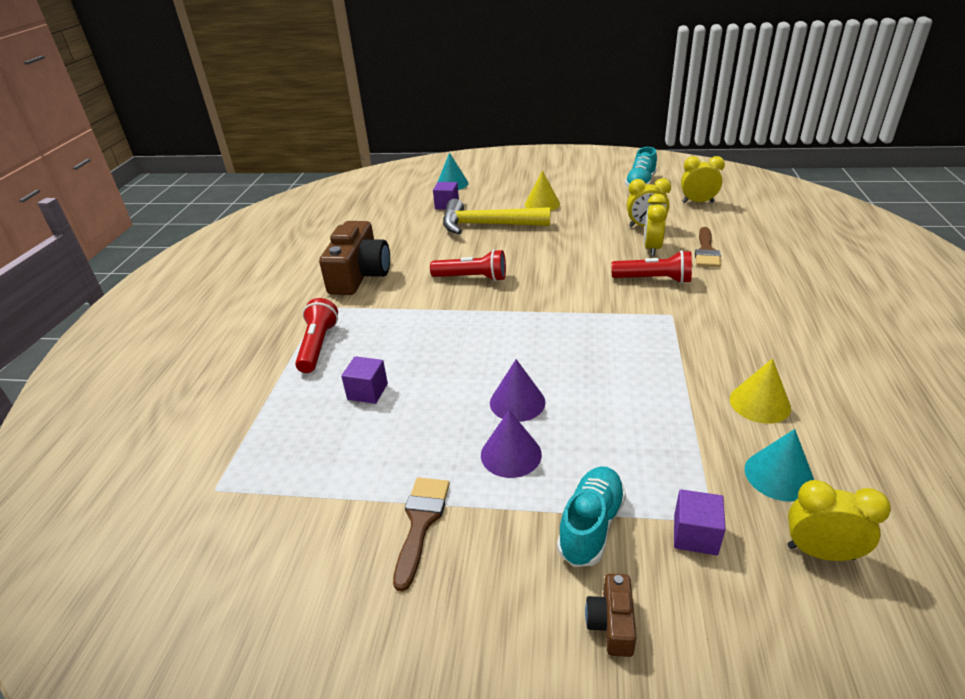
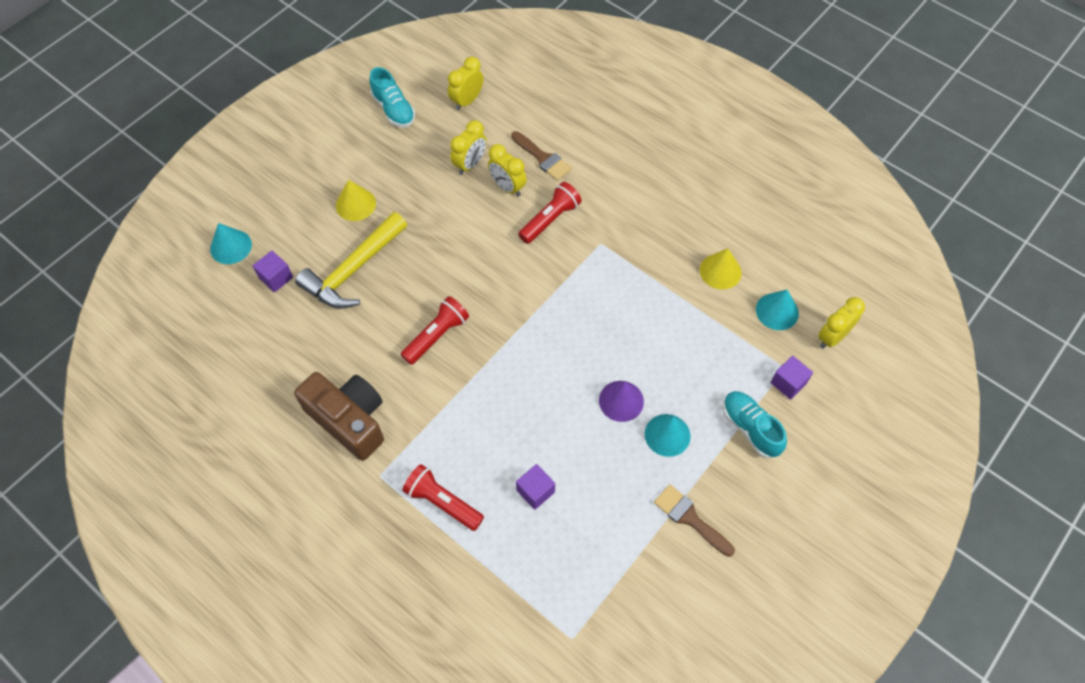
camera: 60 degrees left, 25 degrees up
(511, 454) = (667, 435): purple cone -> turquoise cone
(612, 623) = (814, 461): brown camera -> none

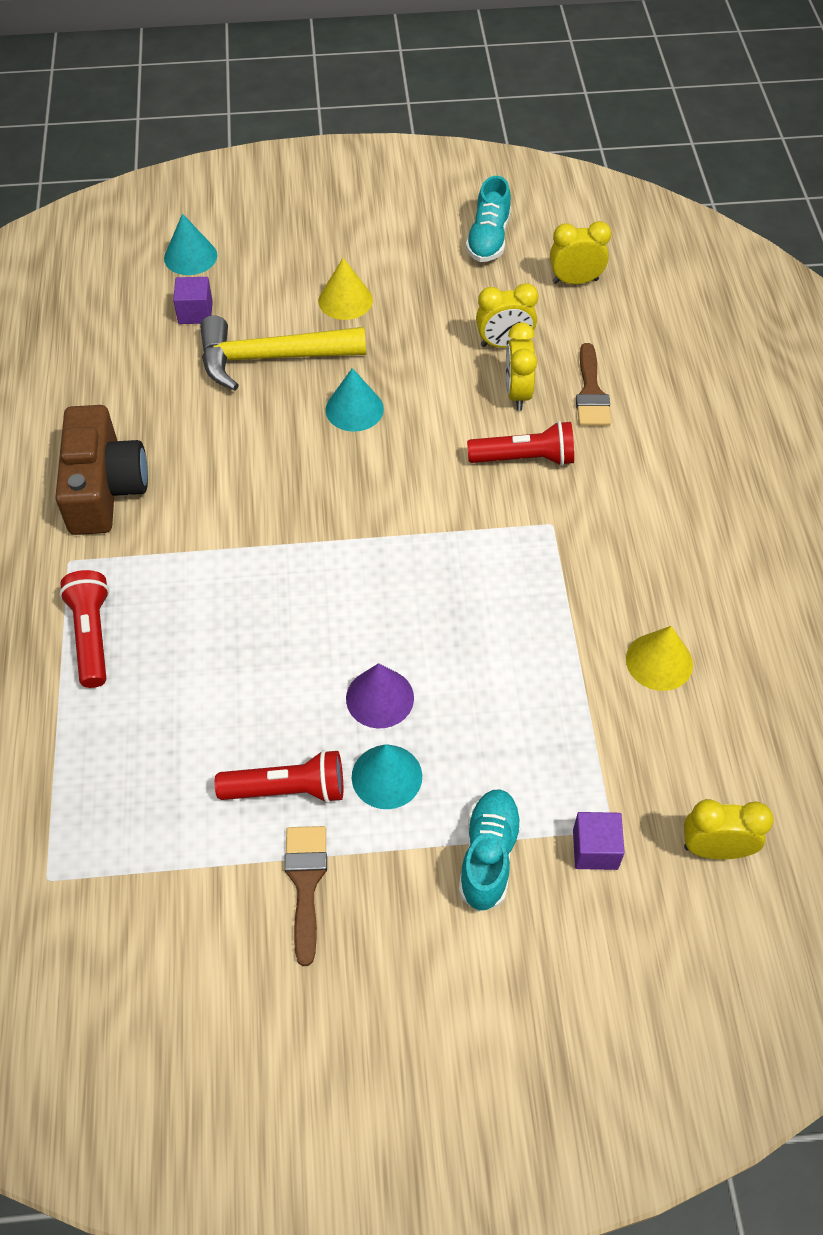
camera: 45 degrees right, 5 degrees down
(437, 336) = (274, 479): red flashlight -> red flashlight (287, 790)
(535, 491) = (186, 706): purple cube -> none
(777, 311) = (678, 761): turquoise cone -> turquoise cone (354, 409)

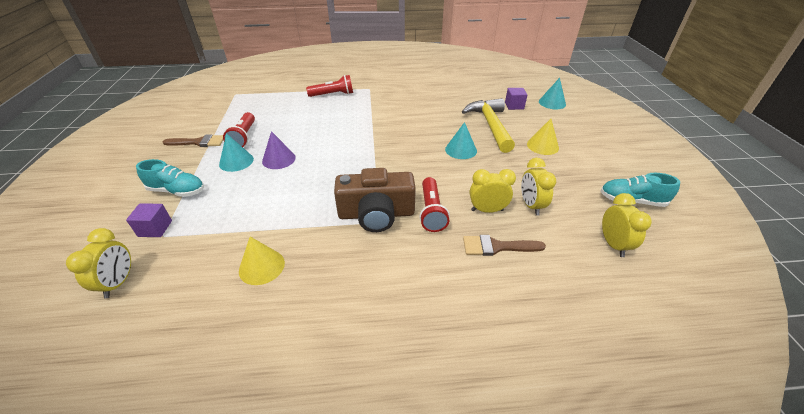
camera: 90 degrees right, 15 degrees down
(104, 488) = (405, 92): brown camera -> brown camera (376, 214)

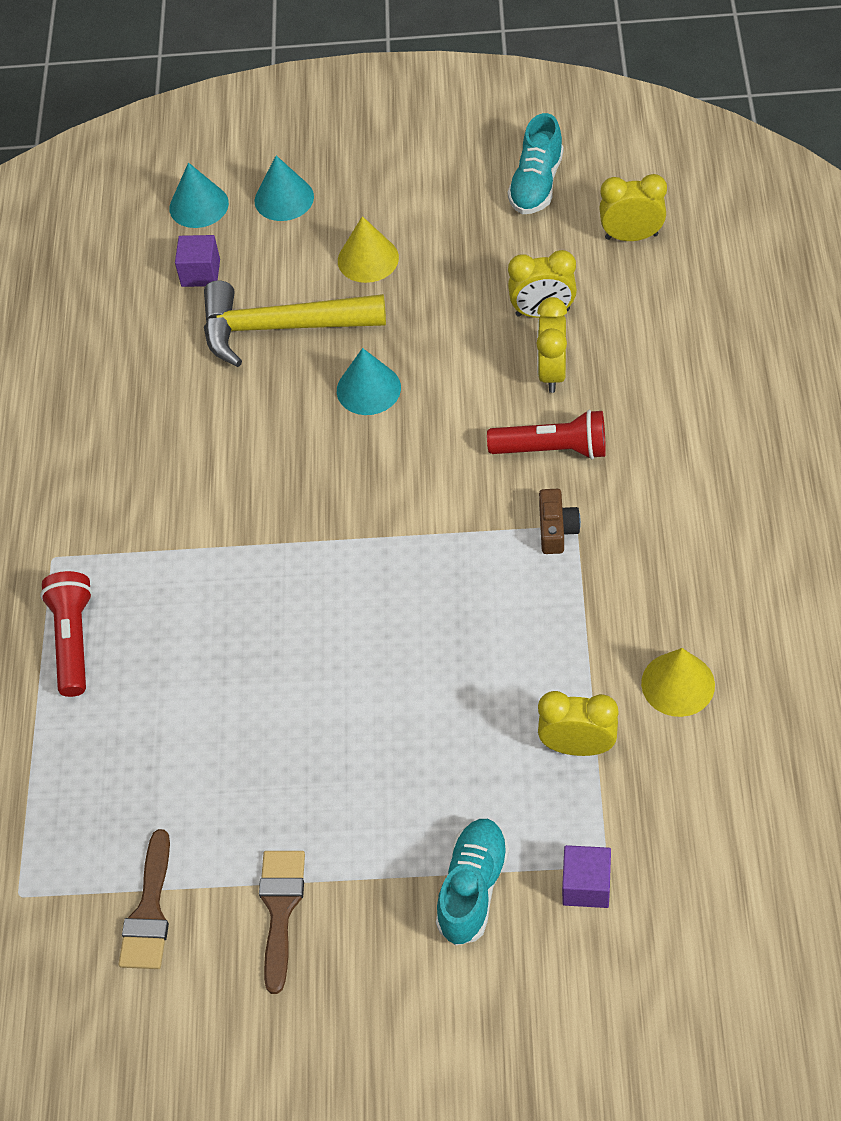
camera: 80 degrees left, 15 degrees up
(119, 282) = (714, 890): yellow clock -> yellow clock (577, 746)
(236, 161) = (372, 800): turquoise cone -> turquoise cone (284, 198)
(243, 137) = (268, 811): red flashlight -> none
(278, 159) = (372, 716): purple cone -> none
(376, 214) = (556, 529): brown camera -> brown camera, size x0.45
(496, 247) = (635, 372): brown brush -> brown brush (149, 912)

